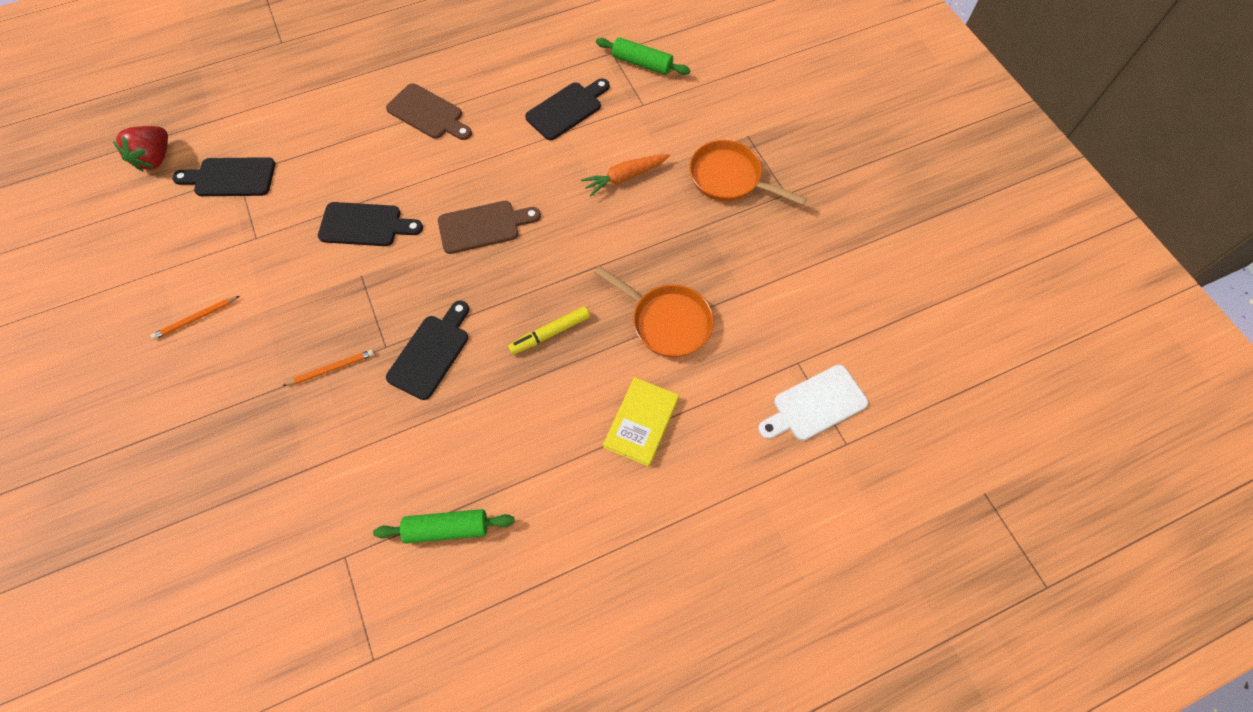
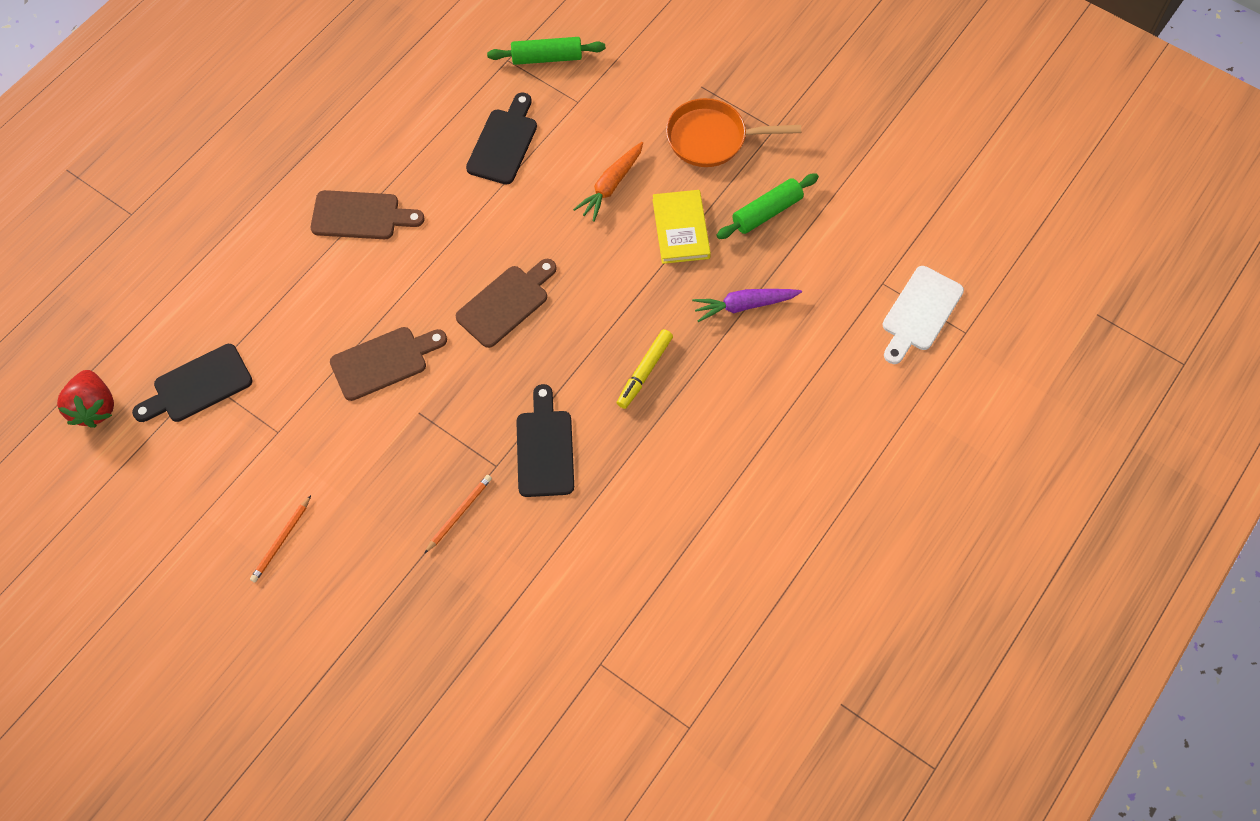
camera: 30 degrees left, 0 degrees up
(365, 225) = (384, 362): black cutting board -> brown cutting board
(447, 528) = (674, 589): green rolling pin -> green rolling pin (766, 212)
(641, 422) = (781, 407): yellow book -> yellow book (680, 229)
(667, 322) = (744, 305): orange pan -> purple carrot

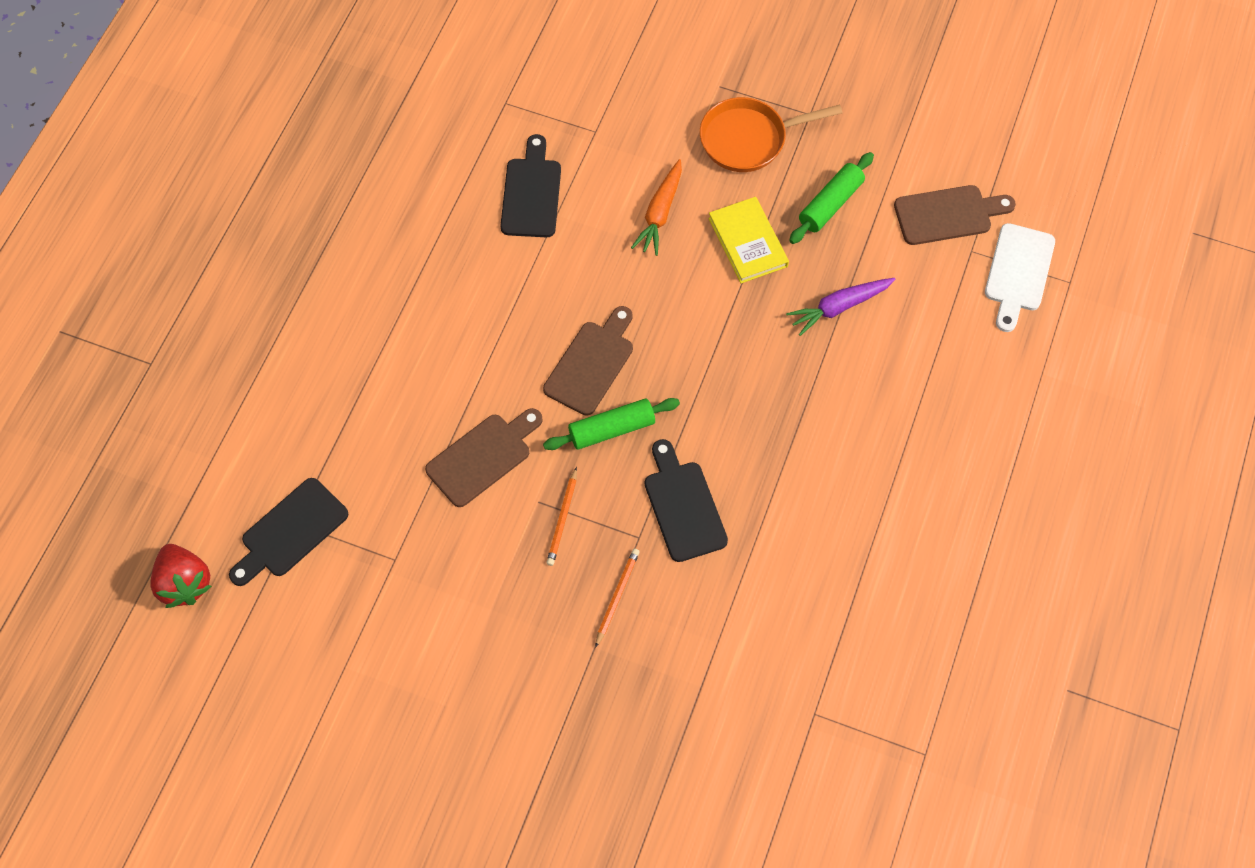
camera: 15 degrees left, 0 degrees up
(281, 540) = (438, 673): orange pencil -> orange pencil (562, 518)
(360, 216) = (404, 307): brown cutting board -> brown cutting board (948, 215)
(547, 58) = (546, 91): green rolling pin -> green rolling pin (612, 429)
(644, 372) = (760, 401): yellow marker -> none

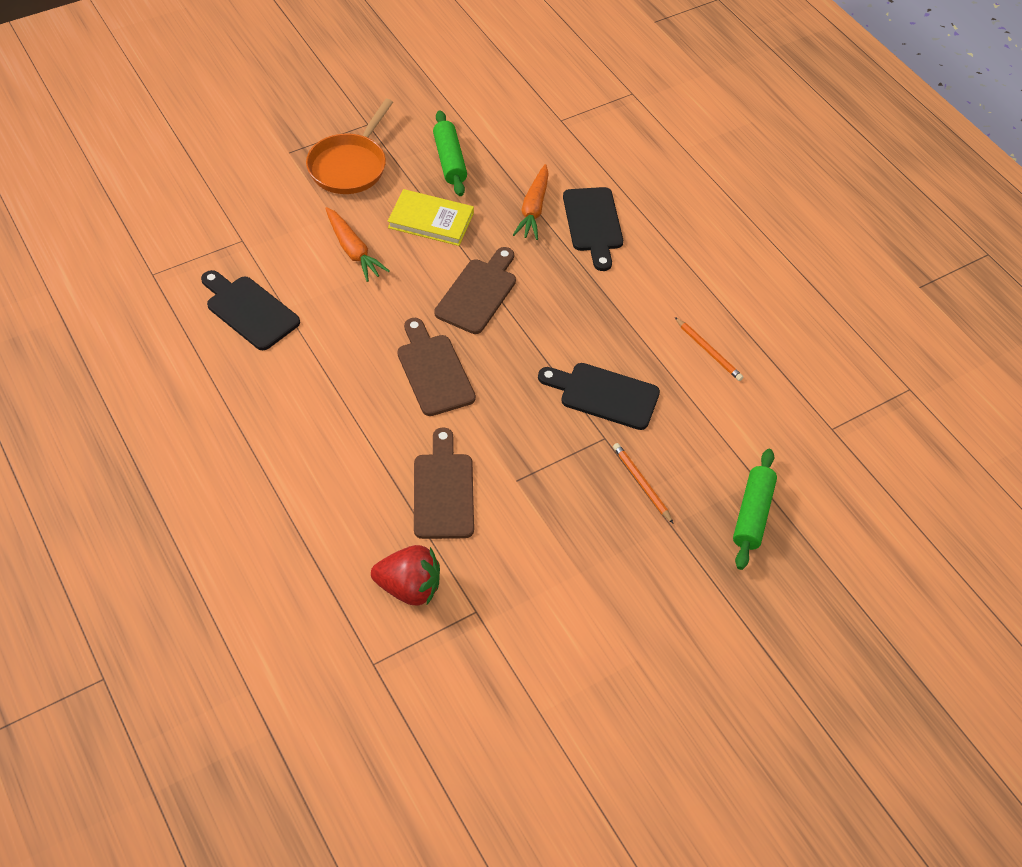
camera: 55 degrees left, 10 degrees down
(184, 583) = (348, 792): red strawberry -> red strawberry (409, 587)
(290, 531) = (378, 673): black cutting board -> black cutting board (593, 224)
(562, 518) = (545, 474): orange pencil -> orange pencil (708, 351)
(612, 429) = (500, 395): green rolling pin -> green rolling pin (752, 514)
(839, 307) = (533, 209): purple carrot -> orange carrot
(948, 215) = (522, 112): brown cutting board -> brown cutting board (478, 293)
(1018, 272) = (600, 110): white cutting board -> none

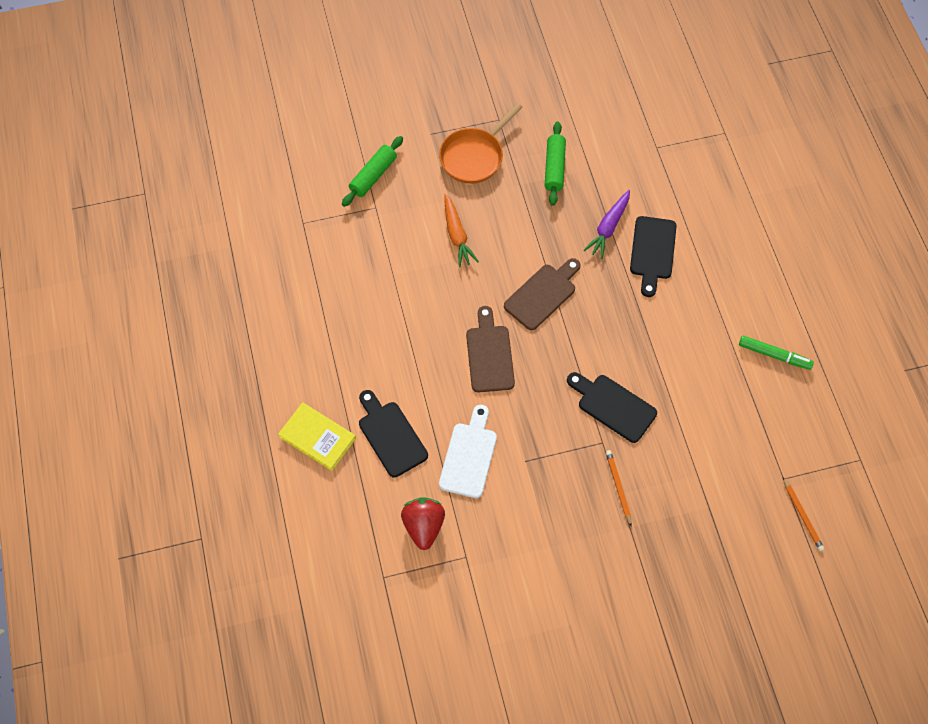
camera: 20 degrees right, 10 degrees up
(249, 310) = (366, 270): black cutting board -> black cutting board (391, 435)
(409, 587) = (423, 526): red strawberry -> red strawberry turned 120 degrees counterclockwise
(431, 220) = (524, 221): yellow book -> yellow book (317, 438)
(443, 491) = (469, 456): brown cutting board -> white cutting board
(533, 209) = (608, 227): orange carrot -> purple carrot
(708, 351) = (708, 387): orange pencil -> orange pencil (802, 515)
(752, 514) = (695, 534): green rolling pin -> green rolling pin (373, 176)
(771, 301) = (774, 355): none -> green marker

